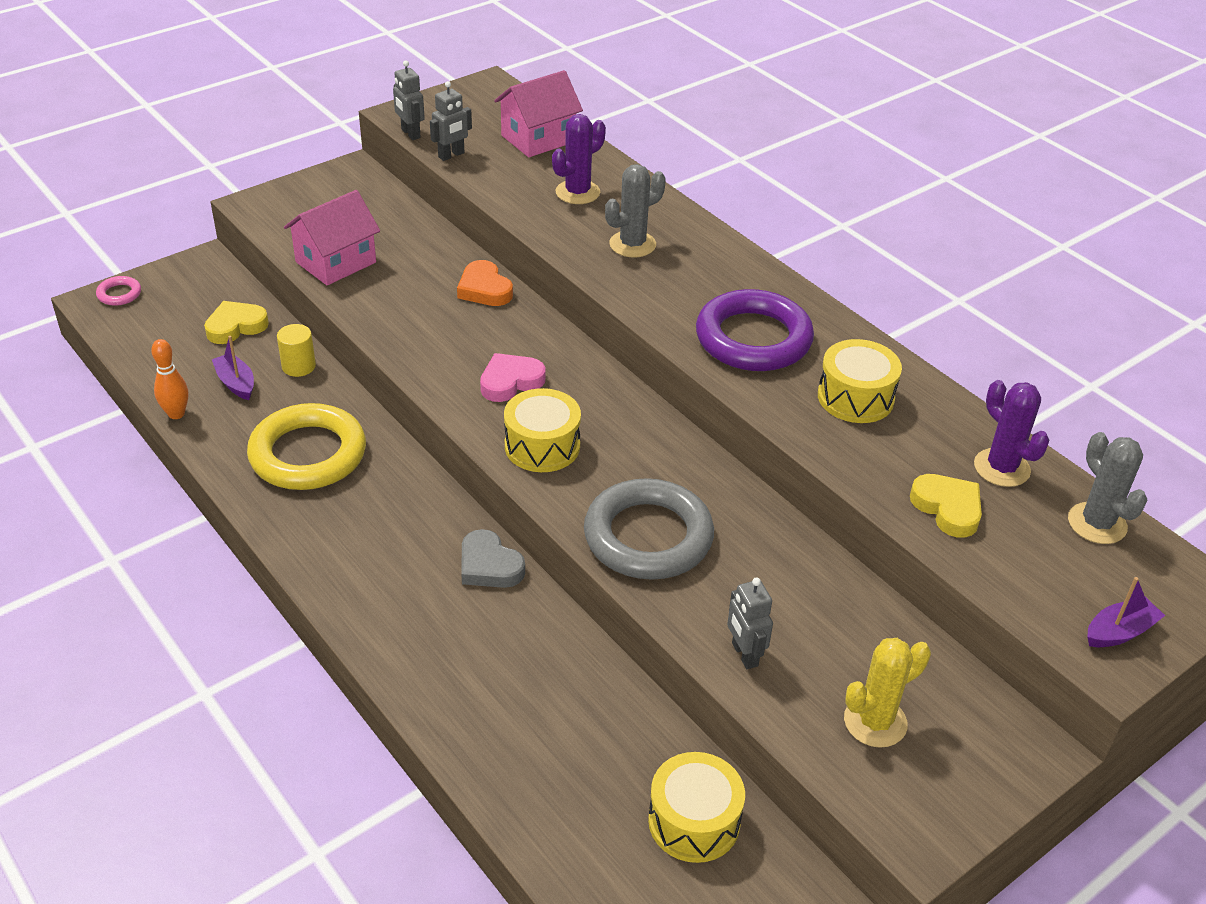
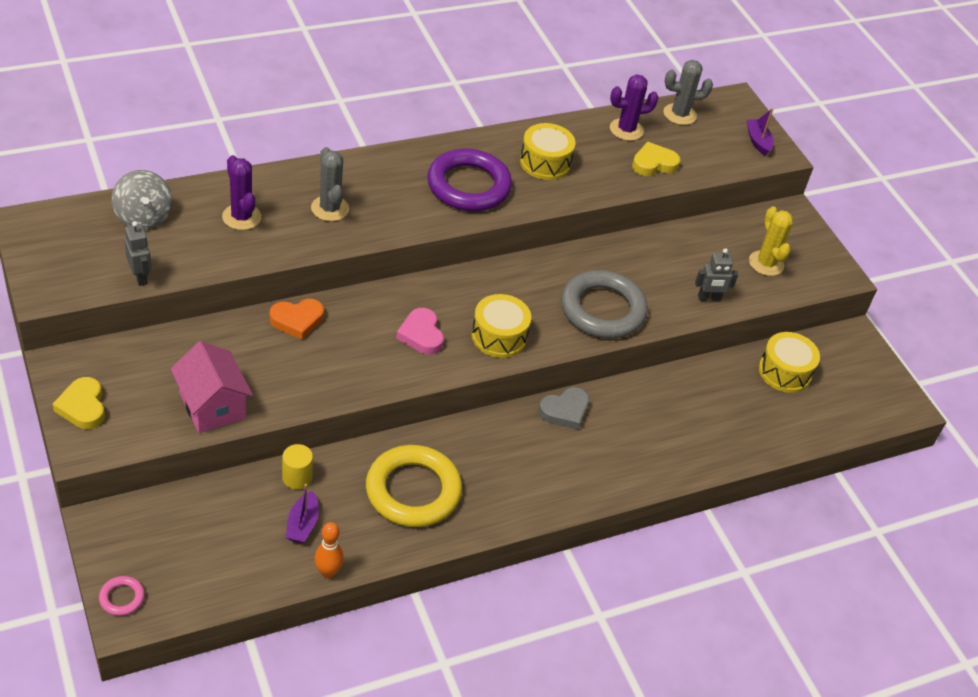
camera: 80 degrees left, 5 degrees up
(236, 326) = (219, 513): yellow heart -> yellow heart (83, 407)
(236, 383) = (302, 524): purple boat -> purple boat turned 60 degrees counterclockwise
(410, 133) = (86, 295): grey robot -> none
(538, 139) = (143, 217): pink house -> grey spinning top

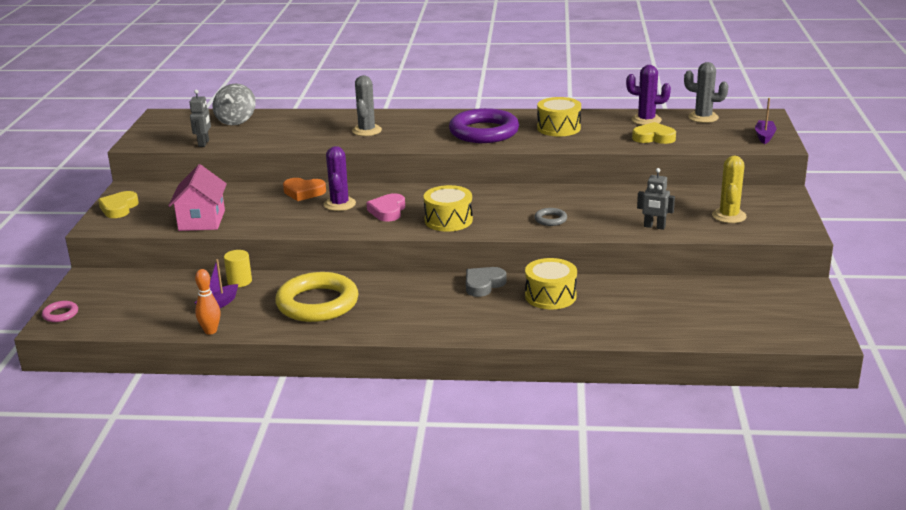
camera: 35 degrees right, 20 degrees down
(241, 217) = (300, 127): purple cactus -> purple cactus (339, 204)
(565, 411) = (483, 284): grey heart -> grey heart turned 135 degrees clockwise
(602, 309) = (550, 219): grey ring -> grey ring, size x0.42
(784, 372) = (711, 296): yellow drum -> yellow drum (550, 296)

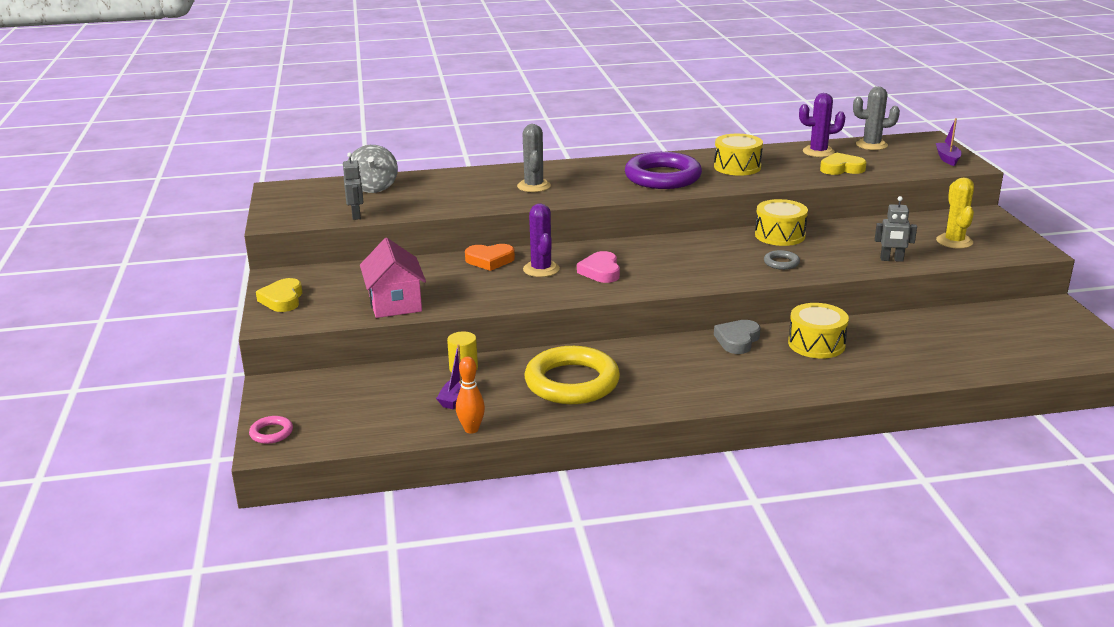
camera: 15 degrees left, 0 degrees up
(448, 220) = (675, 275): yellow drum -> yellow drum (780, 235)

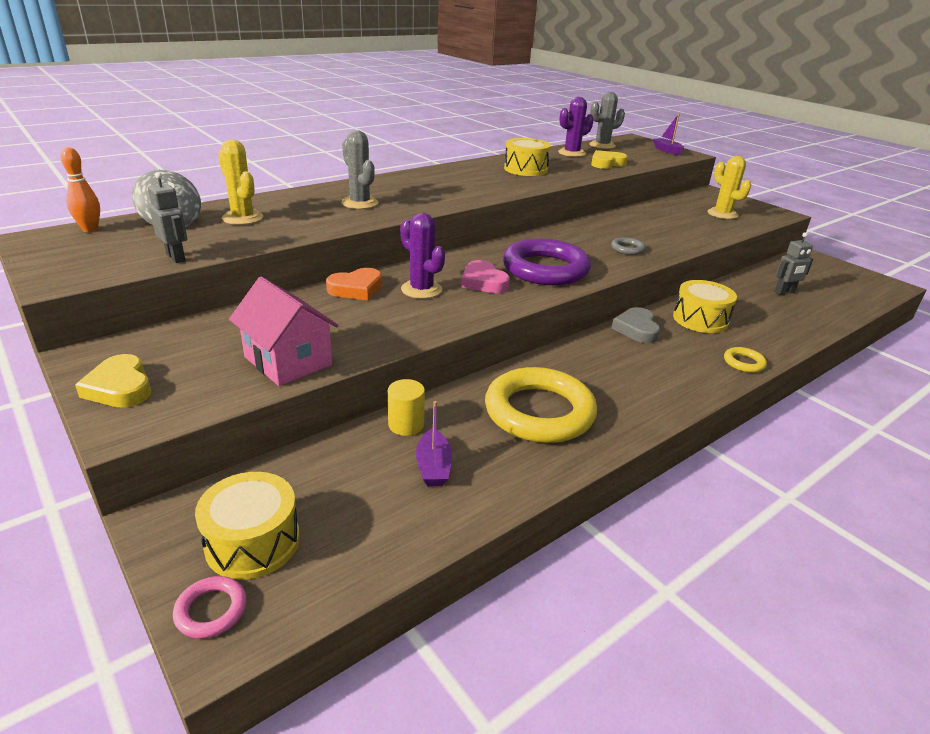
camera: 30 degrees left, 5 degrees up
(428, 189) = (242, 218): none -> yellow cactus
(471, 429) = (490, 509): orange bowling pin -> orange bowling pin (90, 229)
(662, 177) = (474, 183): purple ring -> purple ring (545, 269)
(780, 235) = (595, 226): yellow drum -> yellow drum (253, 542)
(807, 387) = (743, 363): none -> yellow ring
(891, 259) = (702, 234): grey robot -> grey robot (784, 292)

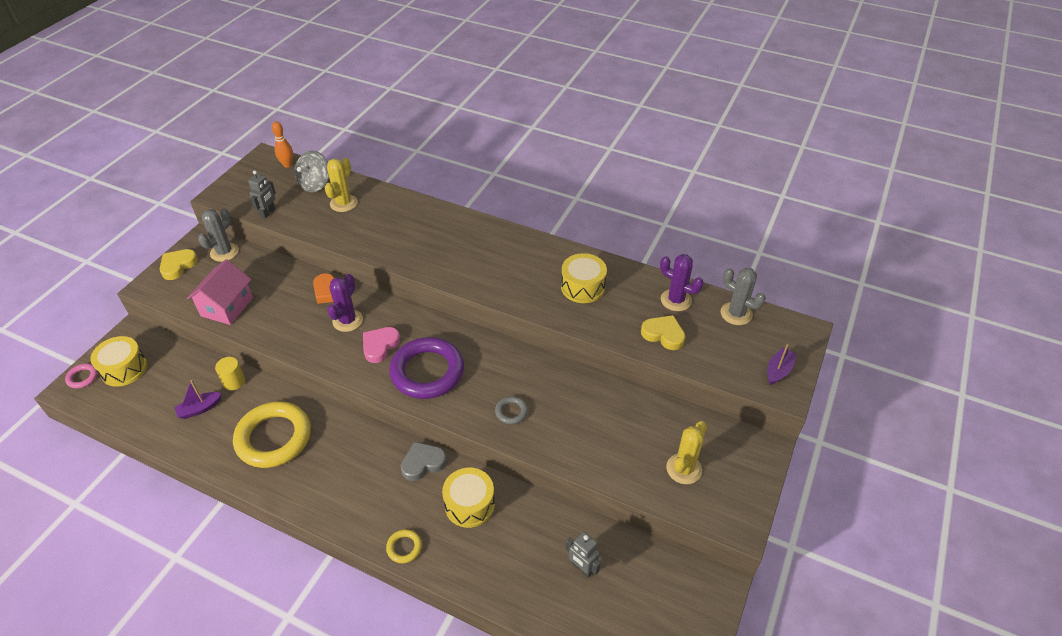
camera: 65 degrees right, 15 degrees up
(360, 203) = (410, 235): grey cactus -> grey cactus (224, 252)

